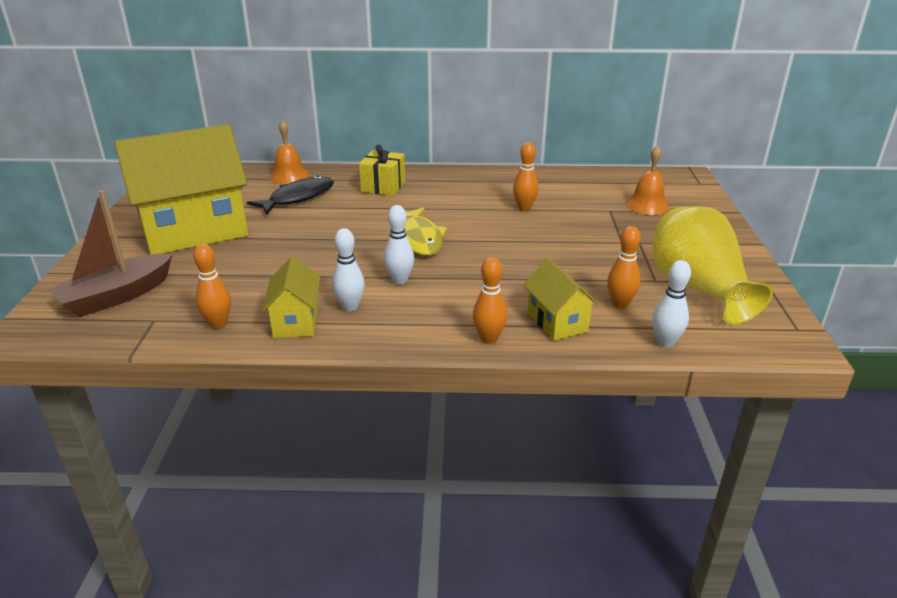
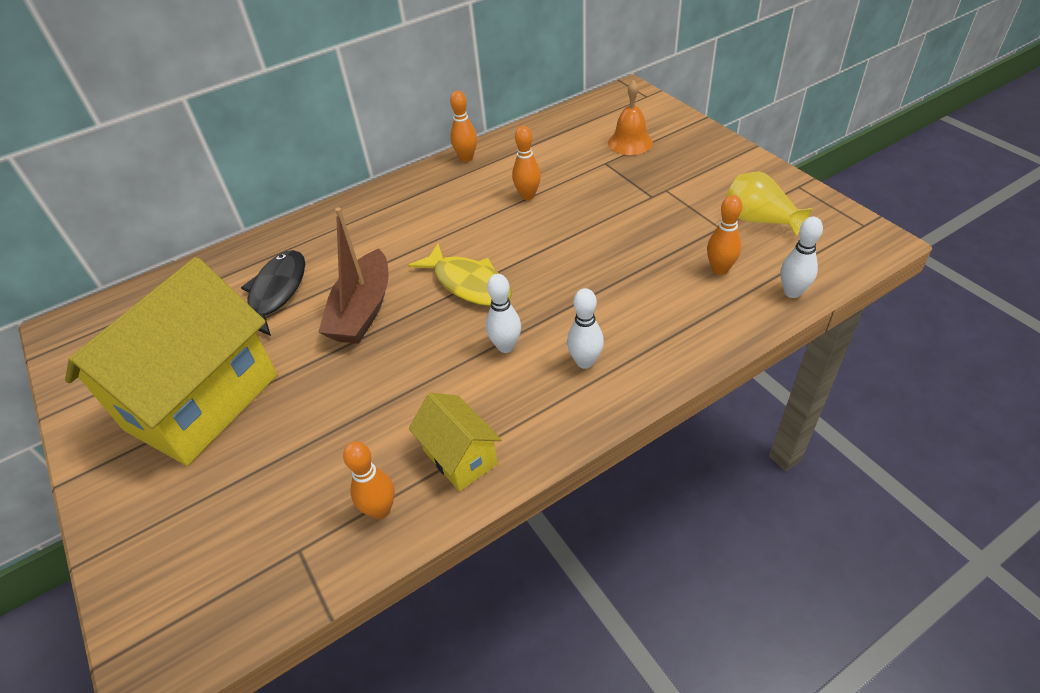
camera: 30 degrees left, 15 degrees up
(117, 296) = (213, 546): brown boat -> brown boat (362, 310)
(289, 176) = (230, 266): orange bell -> none
(350, 307) = (493, 406): white bowling pin -> white bowling pin (585, 362)
(383, 186) = (357, 232): yellow gift -> none
(489, 339) = (657, 370): orange bowling pin -> orange bowling pin (466, 158)
(557, 322) = (692, 318): yellow house -> none
(697, 289) = (759, 220): yellow vase -> yellow vase, size x0.62

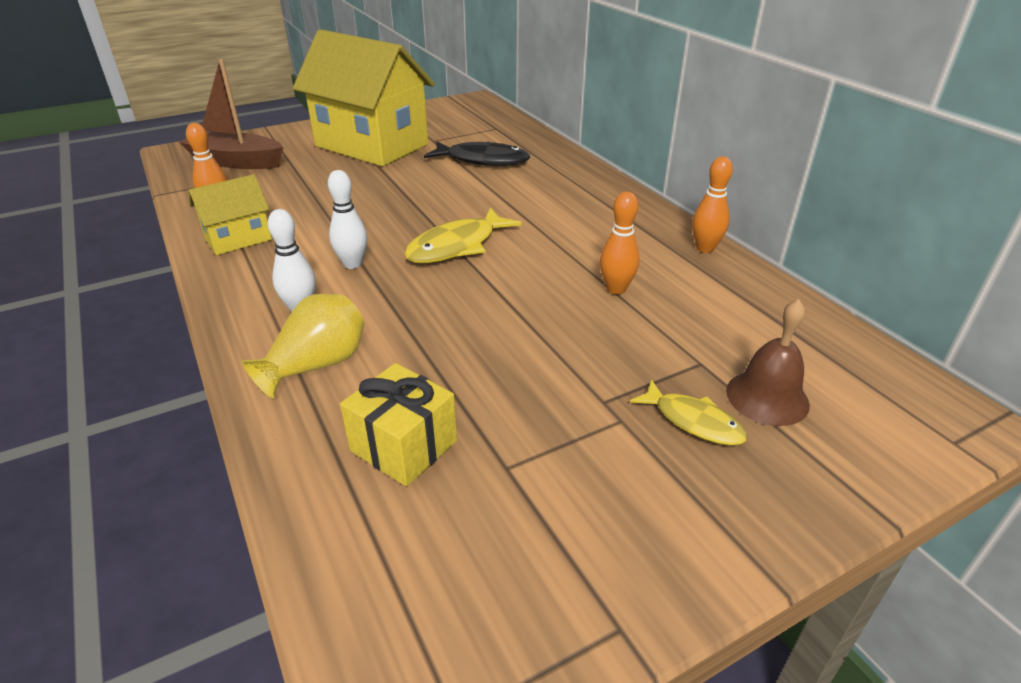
camera: 90 degrees right, 10 degrees down
(362, 310) = (442, 195): brown boat -> brown boat (236, 162)
(630, 142) = (767, 397): orange bell -> brown bell
(658, 166) = (693, 421): none -> yellow fish
(720, 269) = (403, 446): orange bowling pin -> yellow gift
(759, 220) = (512, 527): yellow vase -> yellow vase (317, 365)
(792, 292) = (315, 522): white bowling pin -> none

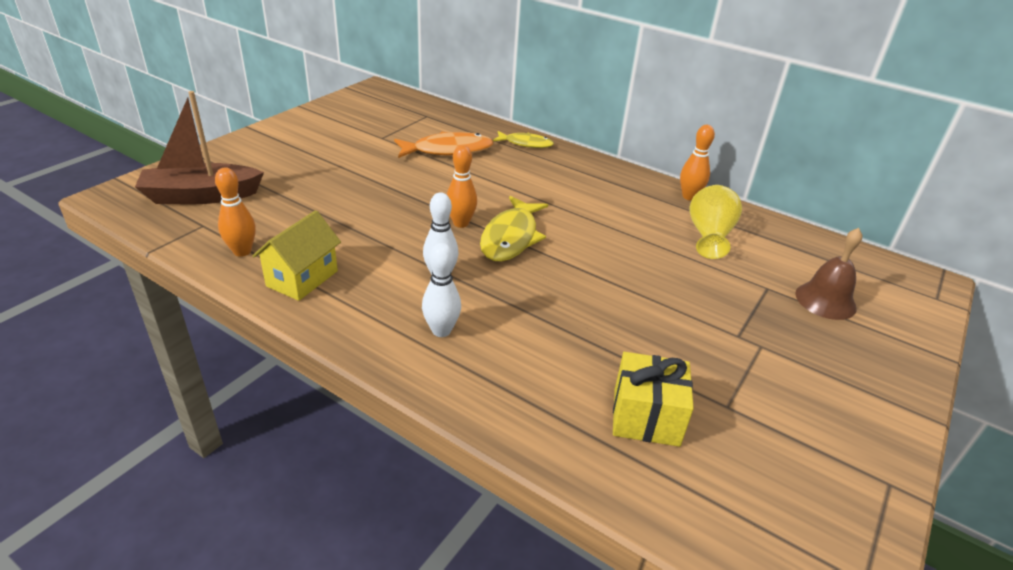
camera: 30 degrees left, 0 degrees up
(317, 365) = (511, 376): yellow vase -> yellow vase (709, 236)
(372, 145) = (328, 152): yellow house -> none
(482, 160) = (448, 150): black fish -> orange fish
(616, 289) = (663, 245): orange bowling pin -> orange bowling pin (461, 223)
(693, 421) = (802, 331): yellow fish -> yellow fish (526, 144)

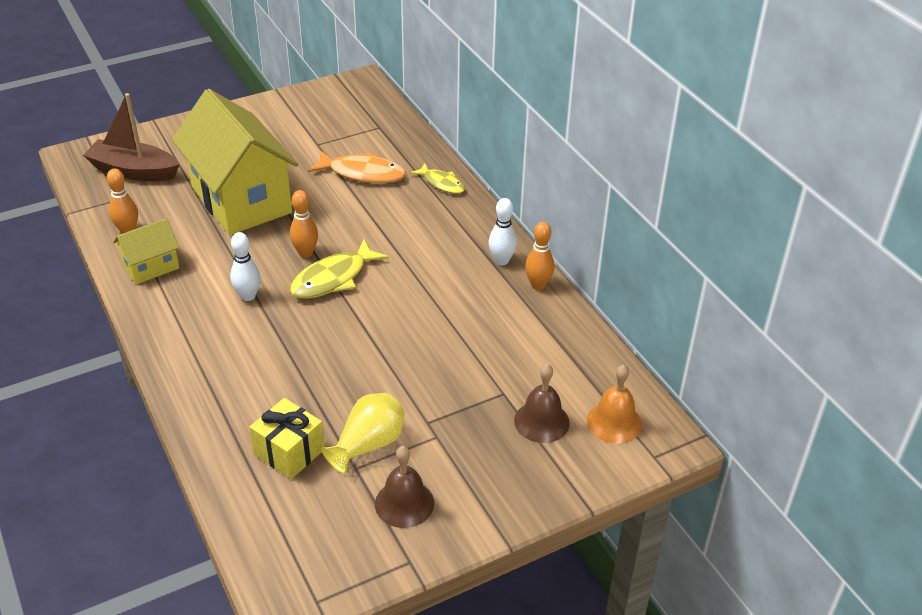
camera: 30 degrees right, 5 degrees up
(349, 195) = (241, 200): none -> yellow house
(441, 330) = (210, 340): white bowling pin -> white bowling pin (501, 260)
(709, 236) = (508, 330): yellow vase -> yellow vase (368, 445)
(812, 423) = (404, 503): none -> brown bell
(875, 281) = (614, 422): none -> orange bell

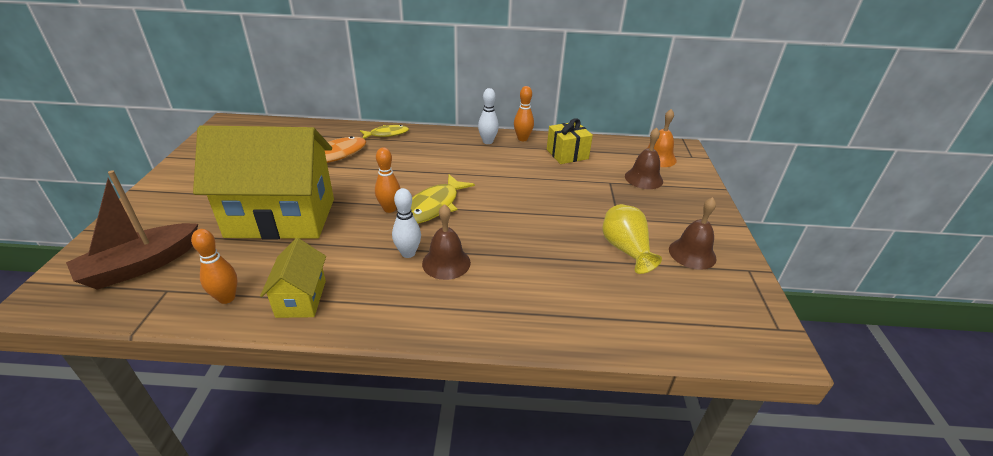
camera: 60 degrees left, 5 degrees down
(252, 325) = (446, 263): none -> brown bell
(289, 452) = (611, 291): yellow gift -> yellow gift (567, 154)
(333, 278) = (434, 206): yellow fish -> yellow fish turned 45 degrees clockwise

